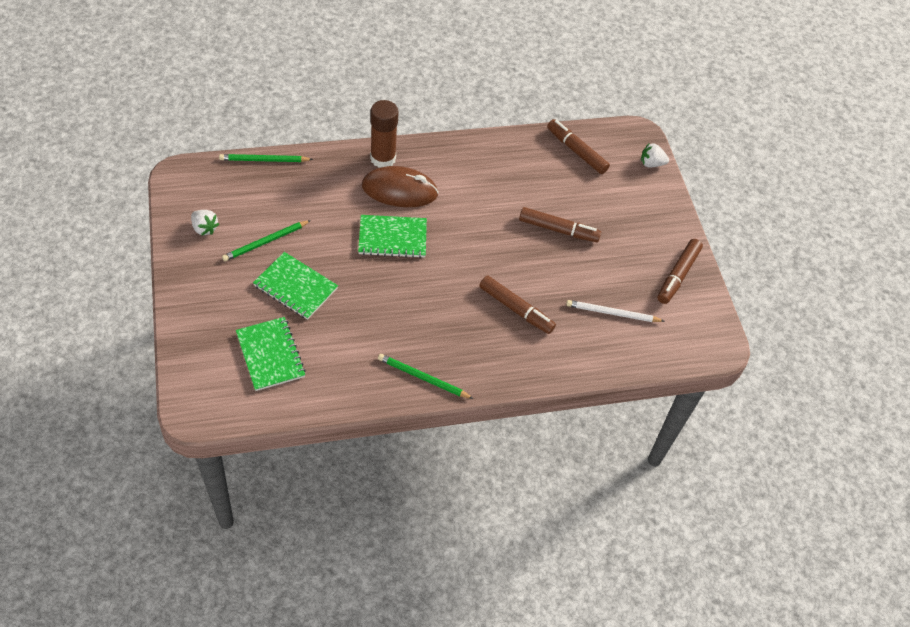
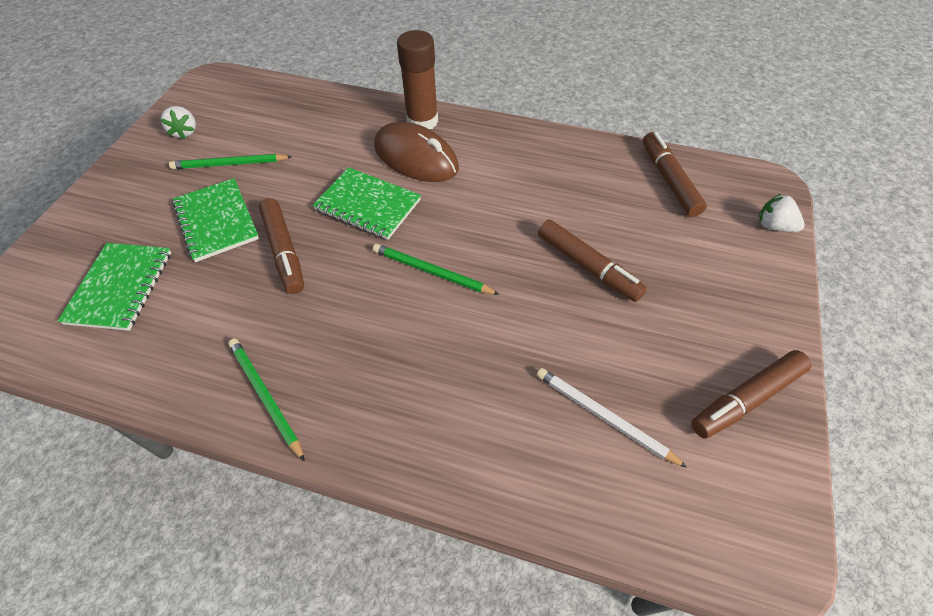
camera: 35 degrees right, 0 degrees up
(264, 160) = (299, 89): green pencil -> green pencil (432, 272)
(515, 309) = (460, 351): brown marker -> brown marker (284, 251)

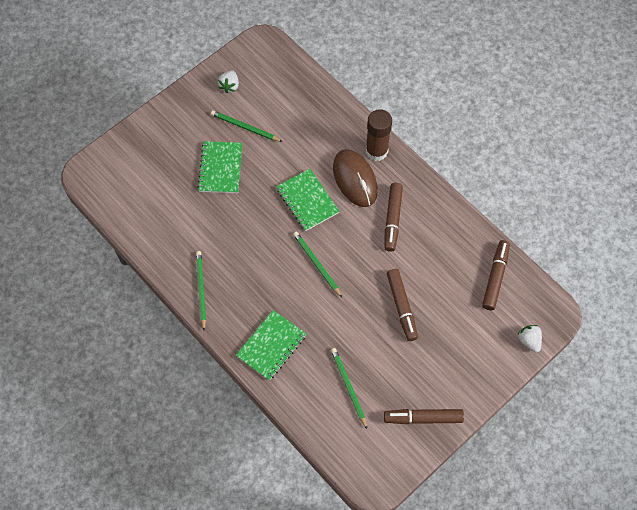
camera: 30 degrees right, 10 degrees up
(120, 287) = (157, 188): green notebook -> green notebook (271, 346)
(284, 251) = (247, 208): brown marker -> brown marker (392, 219)
(604, 417) = (348, 387): white pencil -> green pencil

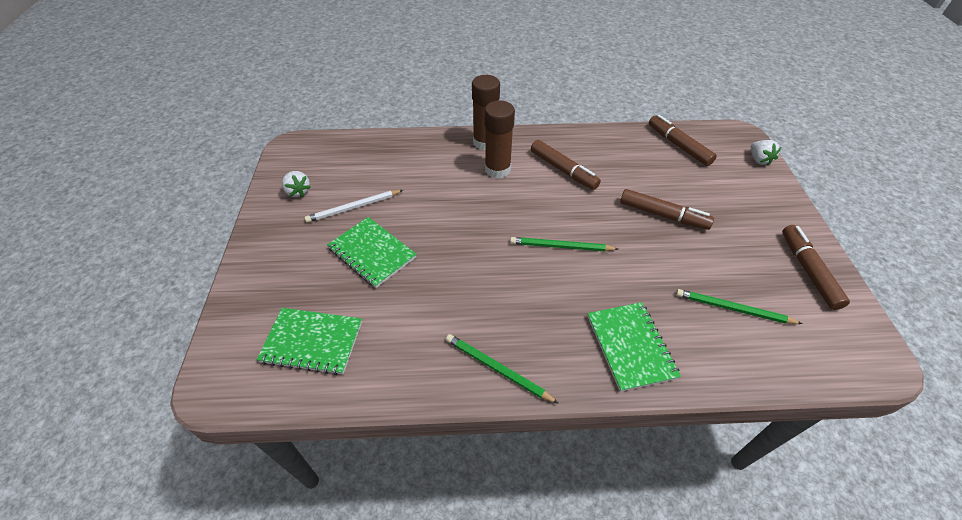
camera: 50 degrees left, 15 degrees down
(245, 127) = (354, 207): green pencil -> white pencil
(307, 201) = (484, 212): green notebook -> green notebook (312, 342)
(355, 179) = (497, 169): brown mouse -> brown glue stick
(423, 418) = (808, 271): brown marker -> brown marker turned 135 degrees clockwise
(529, 341) = (759, 160): white strawberry -> white strawberry turned 120 degrees counterclockwise

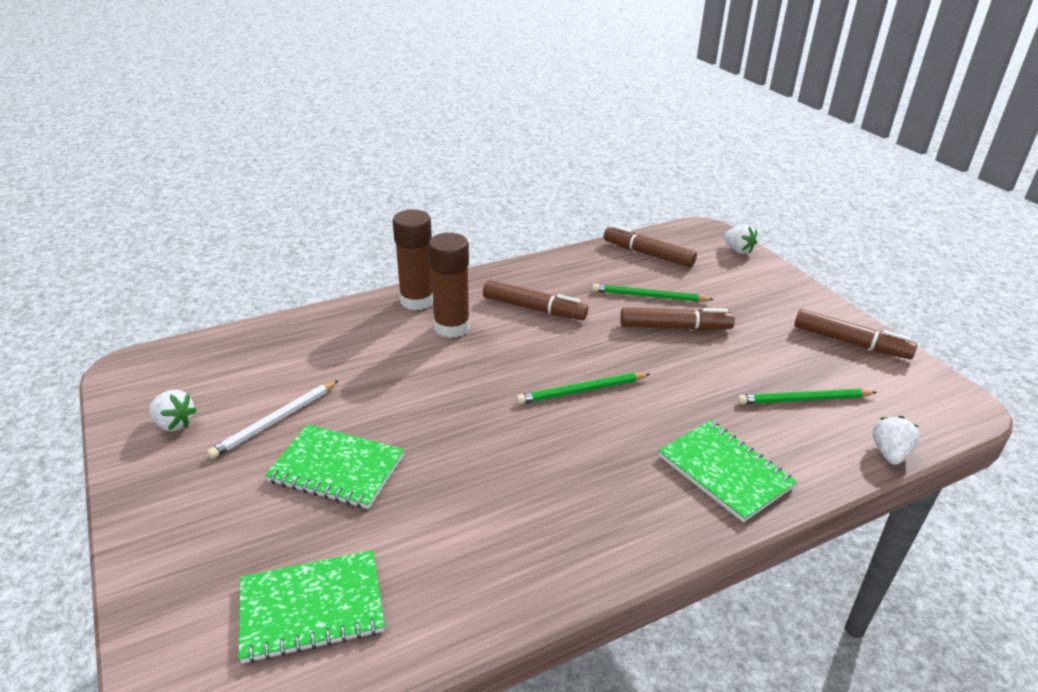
camera: 25 degrees left, 15 degrees down
(497, 369) = (589, 550): green pencil -> green pencil (649, 296)
(779, 380) = (889, 453): none -> white strawberry
(808, 271) = (850, 342): brown marker -> brown marker turned 150 degrees clockwise

